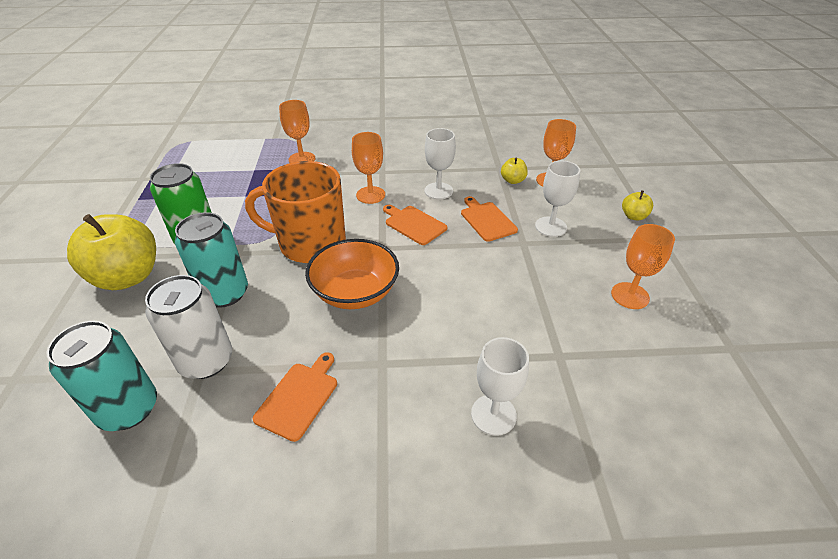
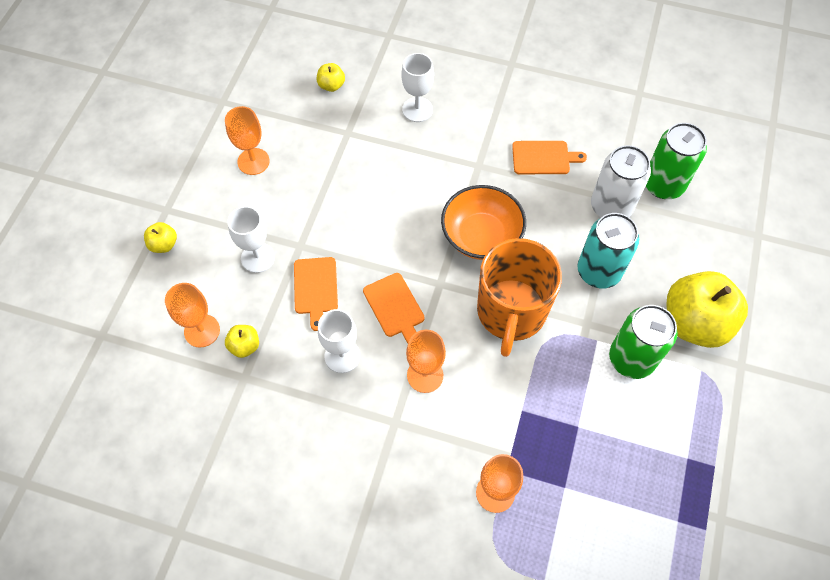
camera: 160 degrees left, 20 degrees up
(128, 409) = (663, 185): turquoise can -> green can
(299, 397) = (543, 158): orange cutting board -> orange cutting board turned 135 degrees counterclockwise
(310, 243) = (511, 312): orange mug -> orange mug turned 75 degrees clockwise
(629, 413) = (331, 85): none -> yellow apple

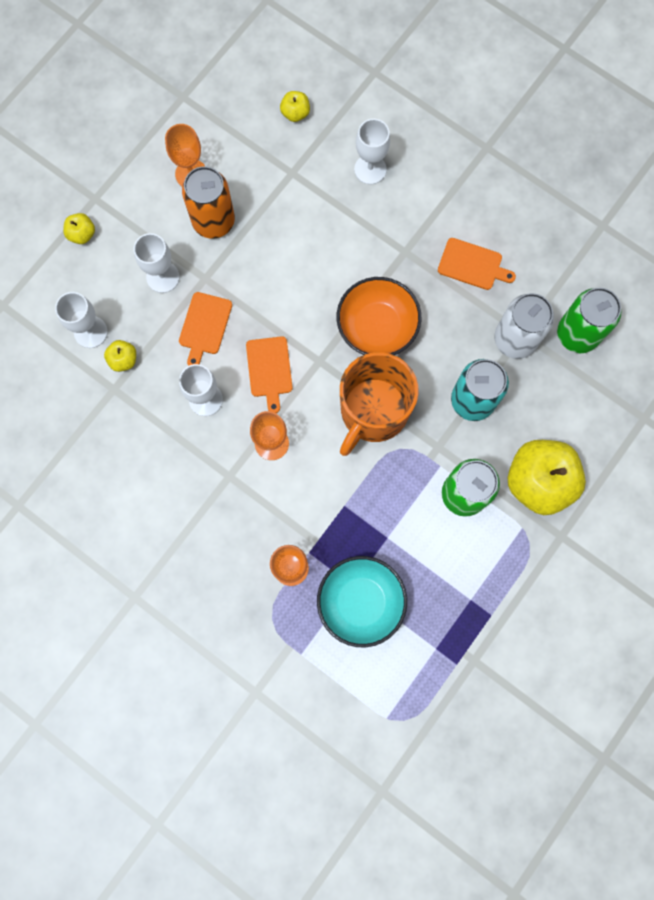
camera: 20 degrees right, 15 degrees up
(202, 331) = (90, 332): orange goblet -> white goblet
(289, 194) = (213, 221): none -> orange can
(581, 501) = (360, 602): none -> turquoise bowl

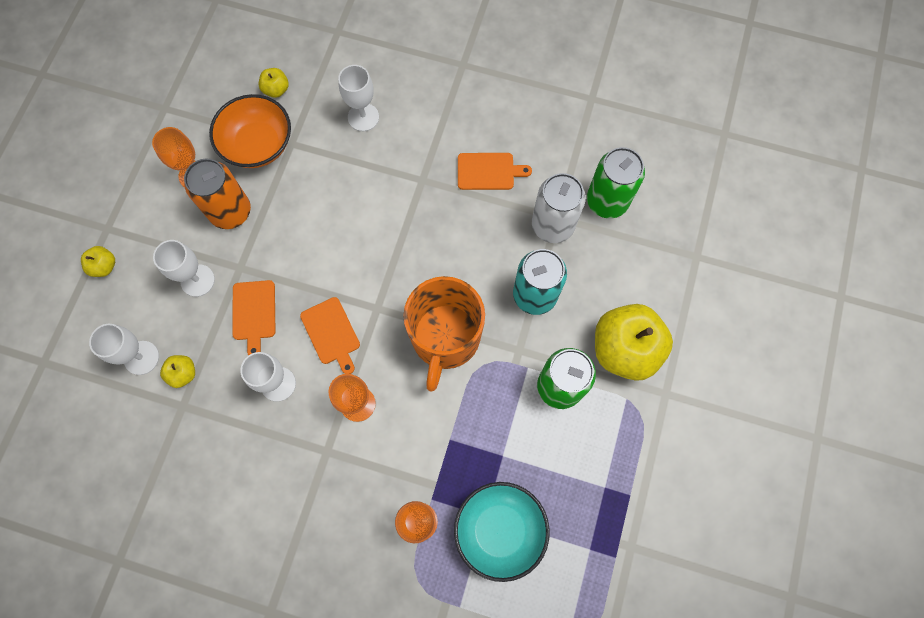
camera: 20 degrees left, 5 degrees down
(377, 327) = (420, 257): orange bowl -> orange bowl (258, 144)

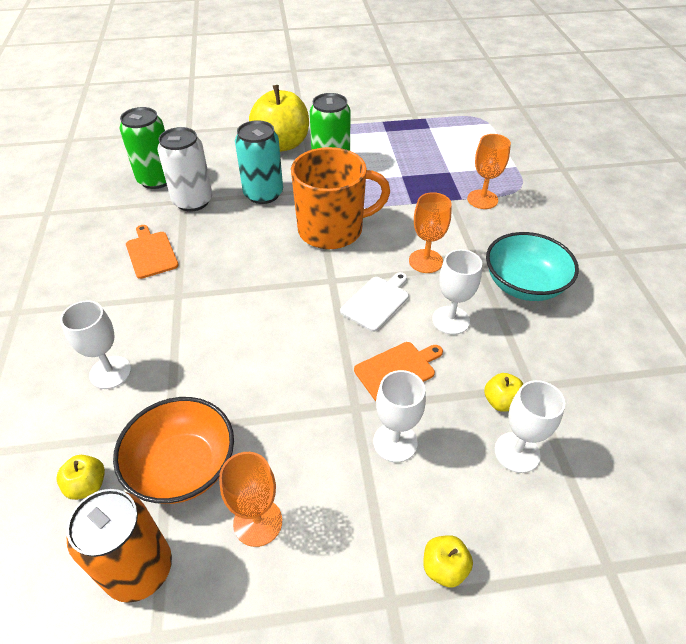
camera: 115 degrees left, 25 degrees down
(230, 211) = (291, 451): orange can -> orange can (139, 569)
(331, 333) = (376, 302): orange cutting board -> white cutting board
(500, 530) = (452, 163): turquoise bowl -> turquoise bowl (524, 285)

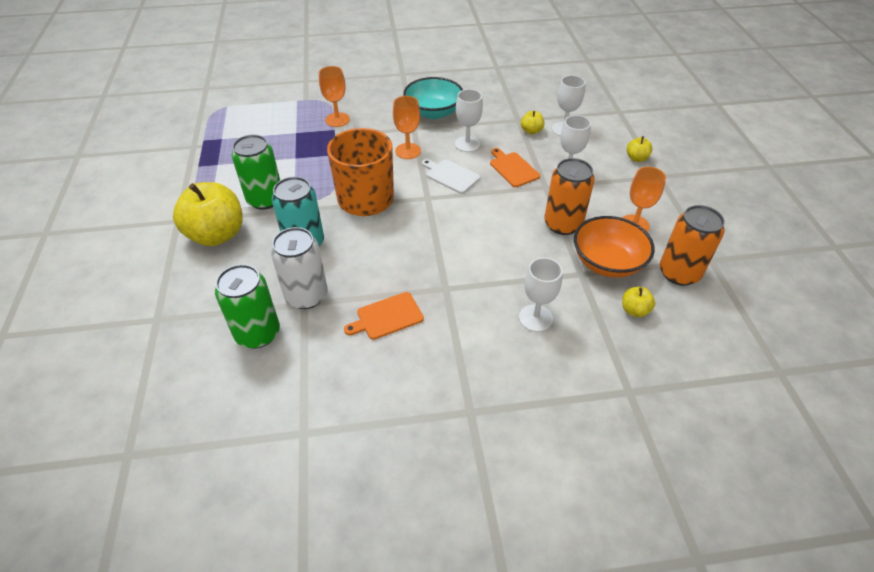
camera: 90 degrees left, 0 degrees up
(269, 420) = (563, 224): none -> orange can

